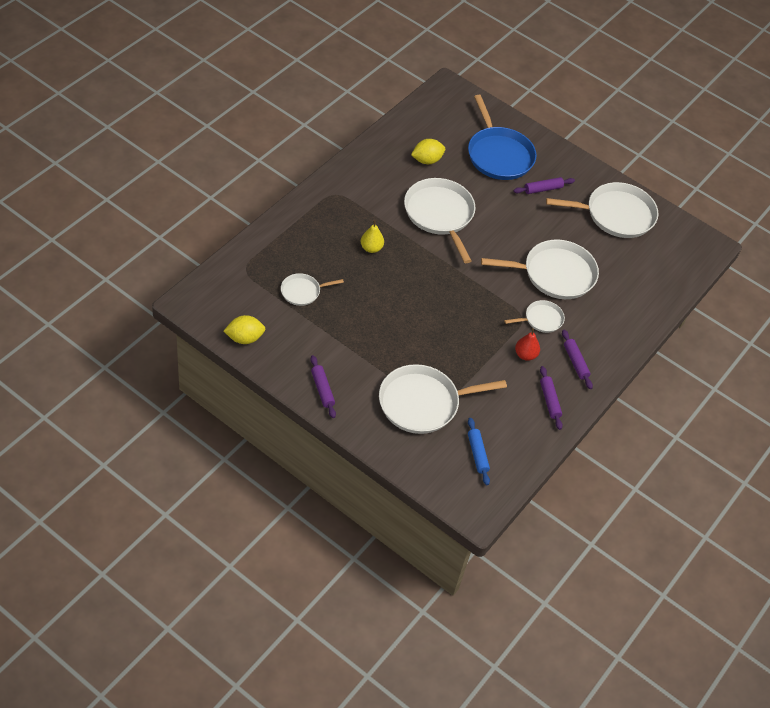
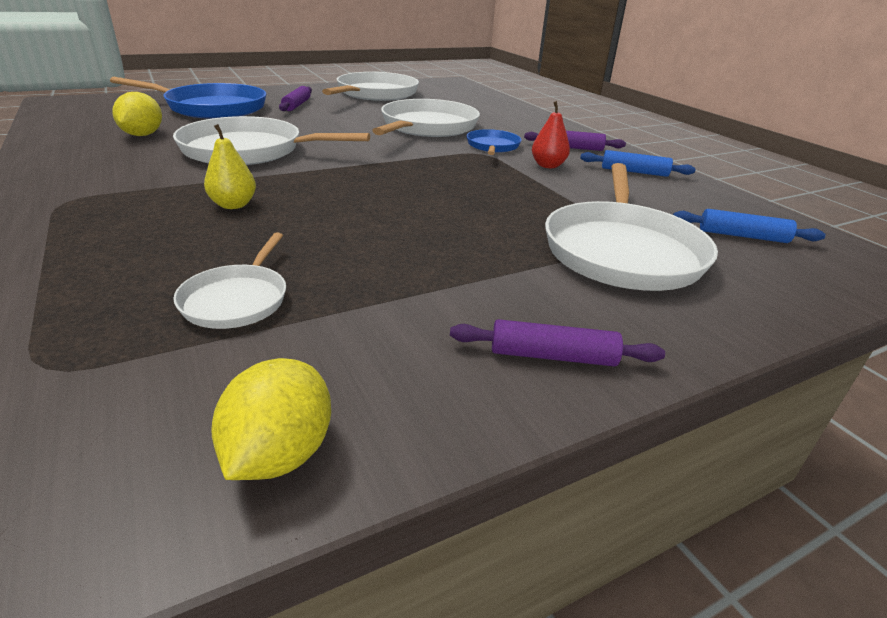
camera: 60 degrees left, 20 degrees down
(541, 319) = (492, 146): white pan -> blue pan
(549, 401) = (634, 172): purple rolling pin -> blue rolling pin

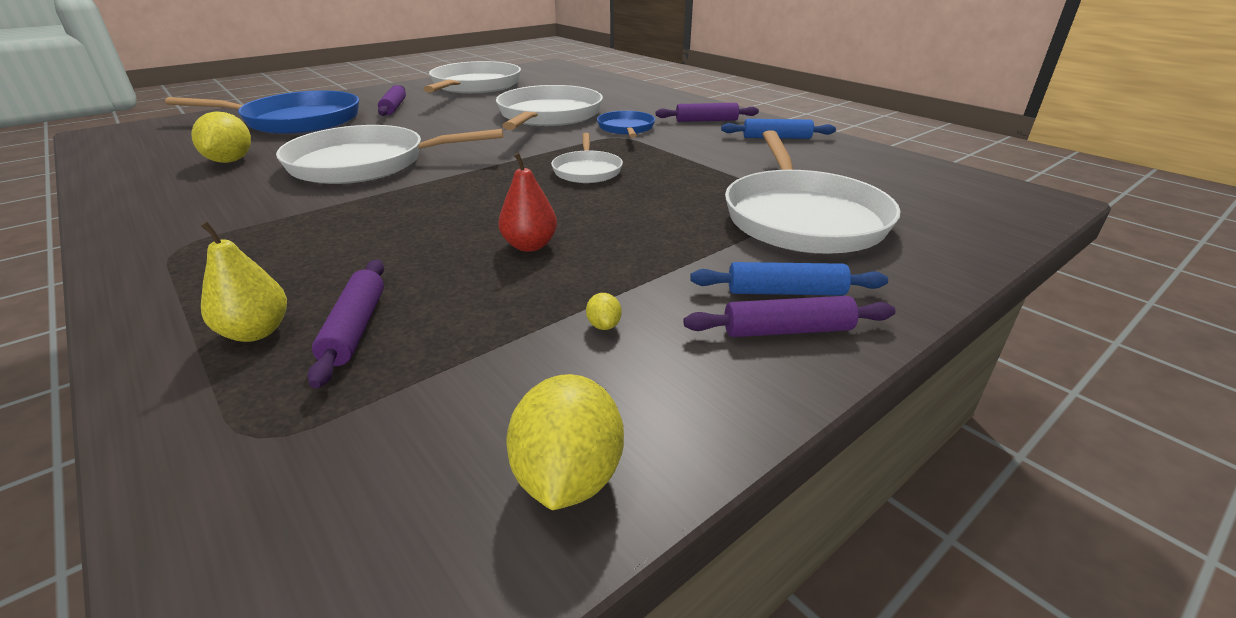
camera: 10 degrees left, 0 degrees up
(168, 290) = (355, 328): none -> purple rolling pin
(233, 205) = (380, 225): yellow pear -> yellow pear (256, 332)
(237, 299) = (438, 326): white pan -> white pan (587, 170)
(381, 322) = (604, 325): none -> yellow lemon
(548, 166) = (691, 142): red pear -> red pear (530, 246)
(742, 236) = (904, 187): blue rolling pin -> blue rolling pin (785, 292)

